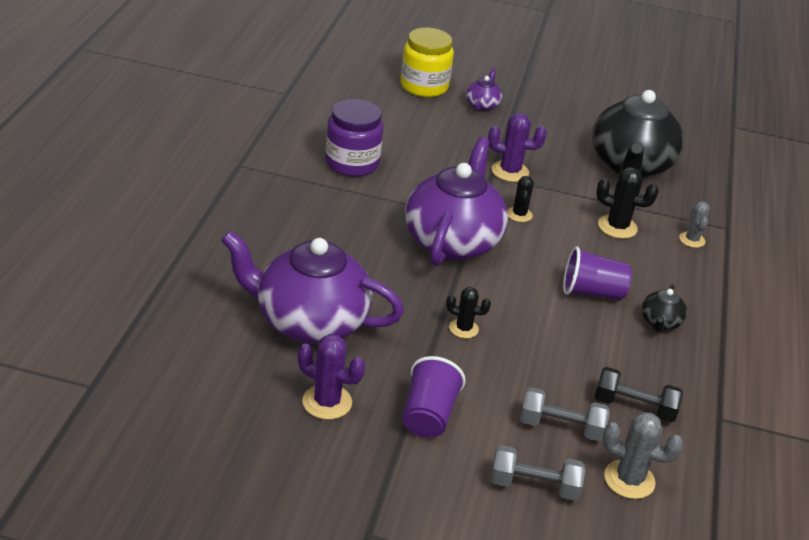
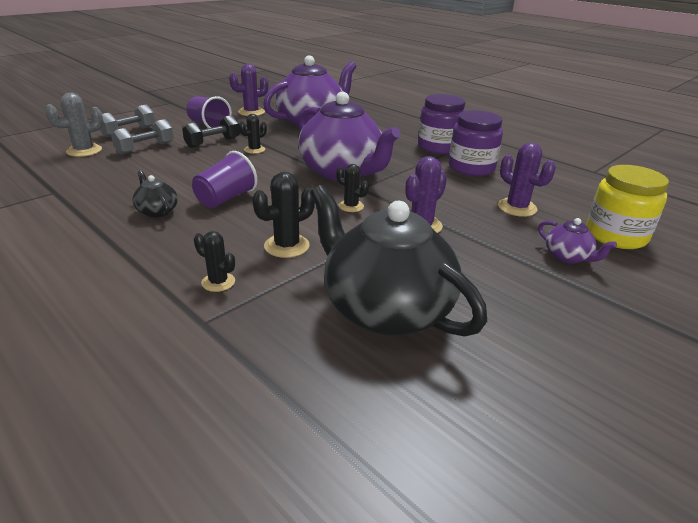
camera: 125 degrees right, 5 degrees down
(308, 193) = (439, 147): none -> purple jar
(422, 130) = (517, 208): none -> purple cactus
(634, 407) = (117, 170): black dumbbell -> black dumbbell (213, 142)
(692, 240) = (218, 282): grey cactus -> black cactus

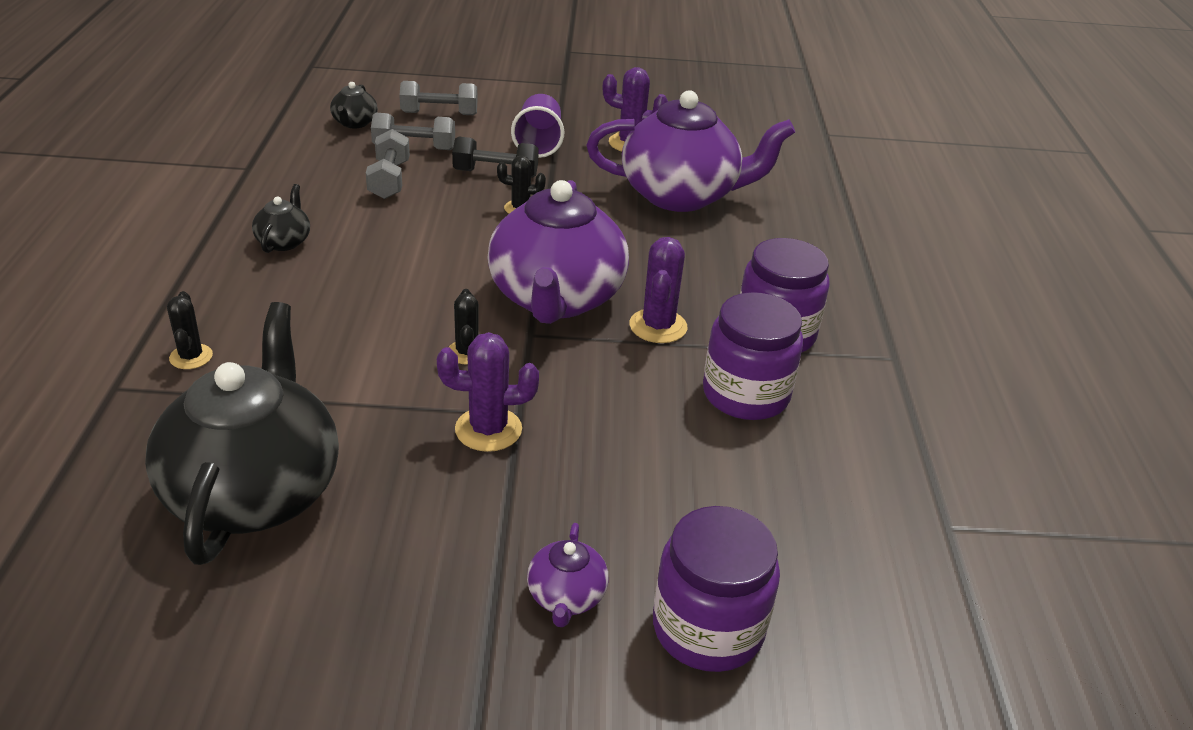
camera: 45 degrees right, 5 degrees up
(84, 151) = (354, 123): grey cactus -> black teapot
(161, 164) = (389, 180): none -> grey dumbbell
(226, 198) = (367, 263): purple cup -> none
(286, 246) = (311, 358): black cactus -> none
(517, 208) = (664, 492): purple cactus -> purple cactus (658, 326)
(616, 235) = (707, 628): yellow jar -> purple jar

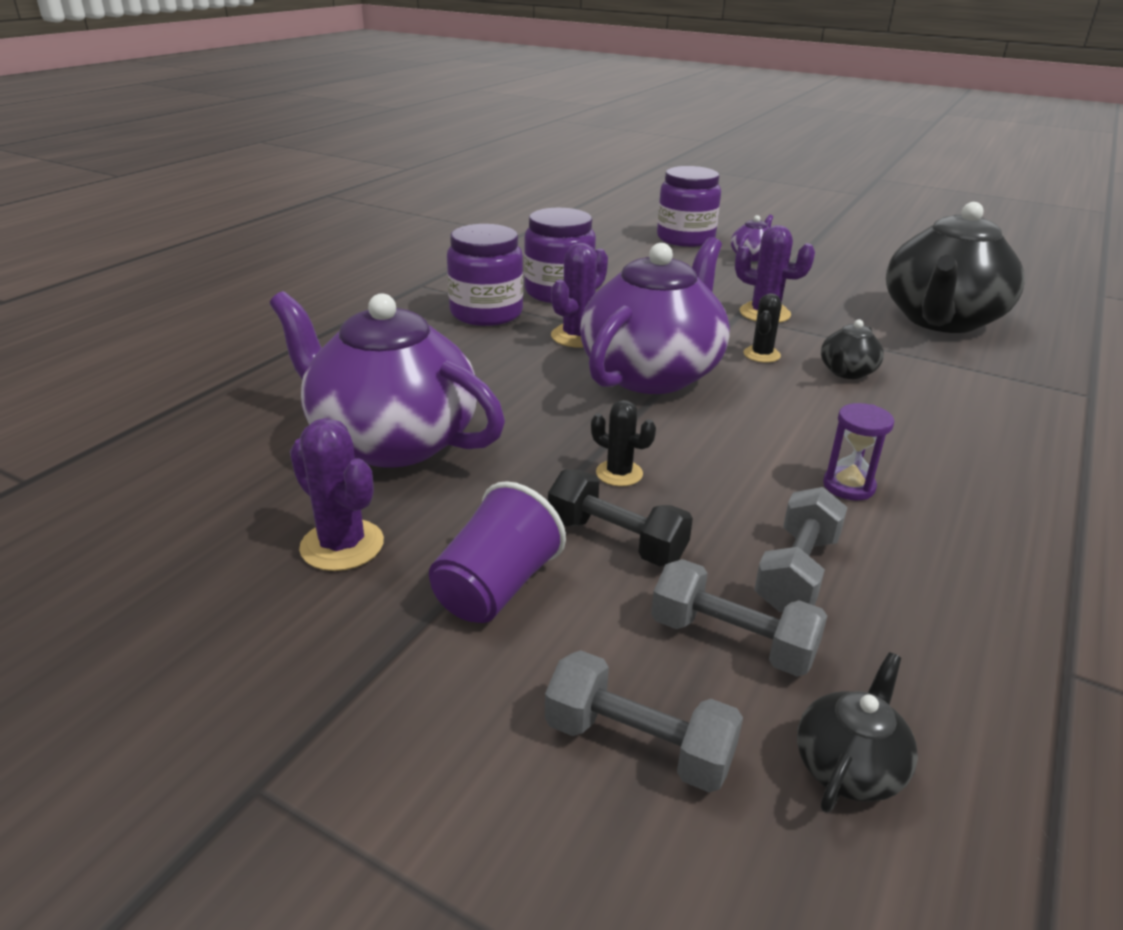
camera: 150 degrees left, 5 degrees down
(191, 357) = (1028, 403): black cactus -> none
(284, 241) = (960, 501): black teapot -> black teapot (847, 372)
(363, 235) = (848, 486): none -> purple hourglass

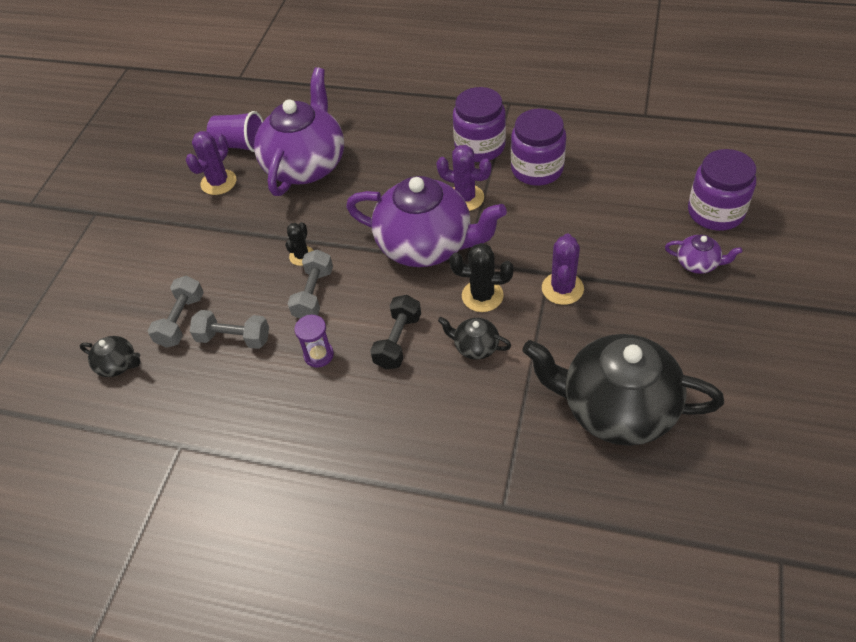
camera: 80 degrees right, 20 degrees up
(496, 587) = (201, 238): purple cup -> purple cup (240, 145)
(616, 540) = (243, 268): black dumbbell -> black dumbbell (398, 341)
(638, 744) = (122, 301): grey dumbbell -> grey dumbbell (313, 294)
(761, 354) = (482, 296): black cactus -> black cactus, size x1.53

